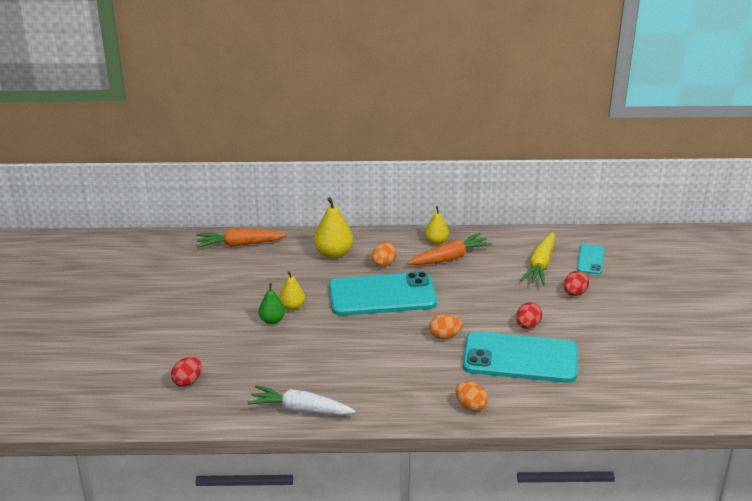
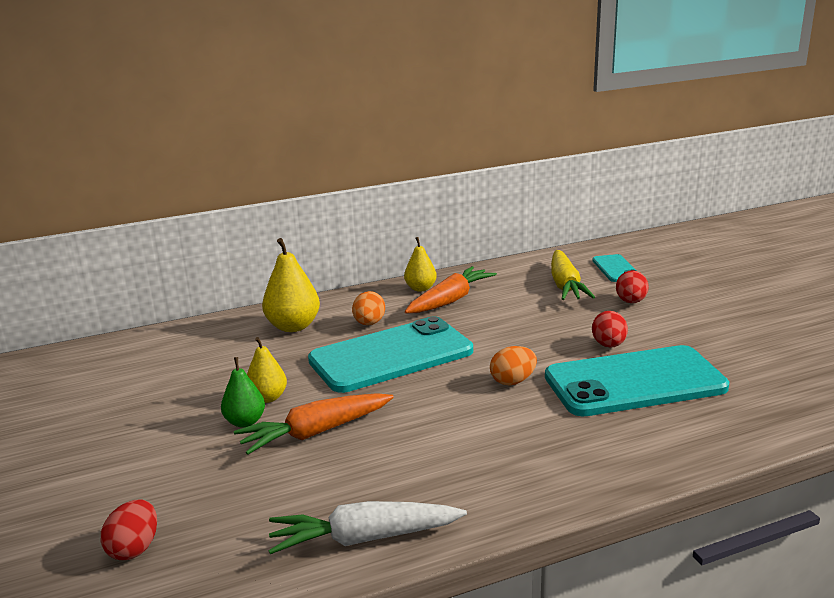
camera: 20 degrees left, 10 degrees down
(240, 244) = (150, 344): orange carrot -> orange carrot (315, 432)
(470, 406) = (624, 458): orange egg -> none

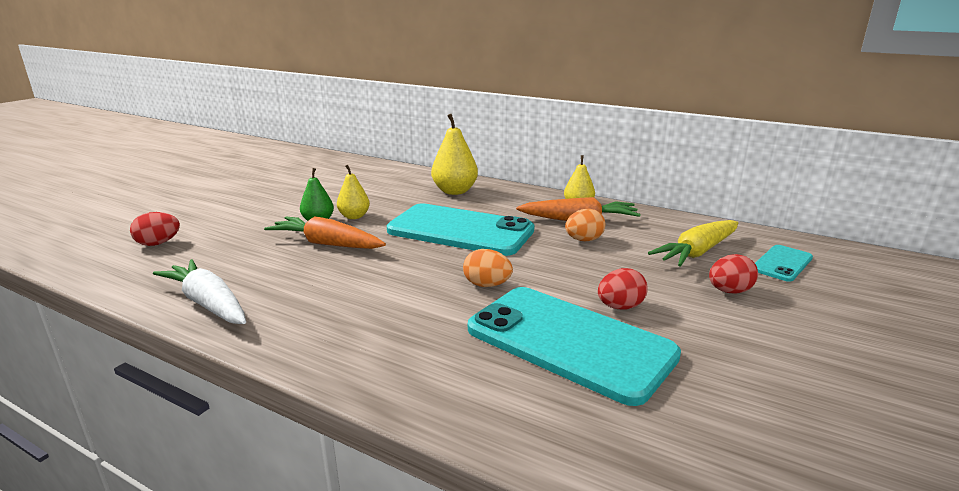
camera: 50 degrees right, 0 degrees up
(369, 323) = (496, 209): orange egg -> orange egg (584, 240)

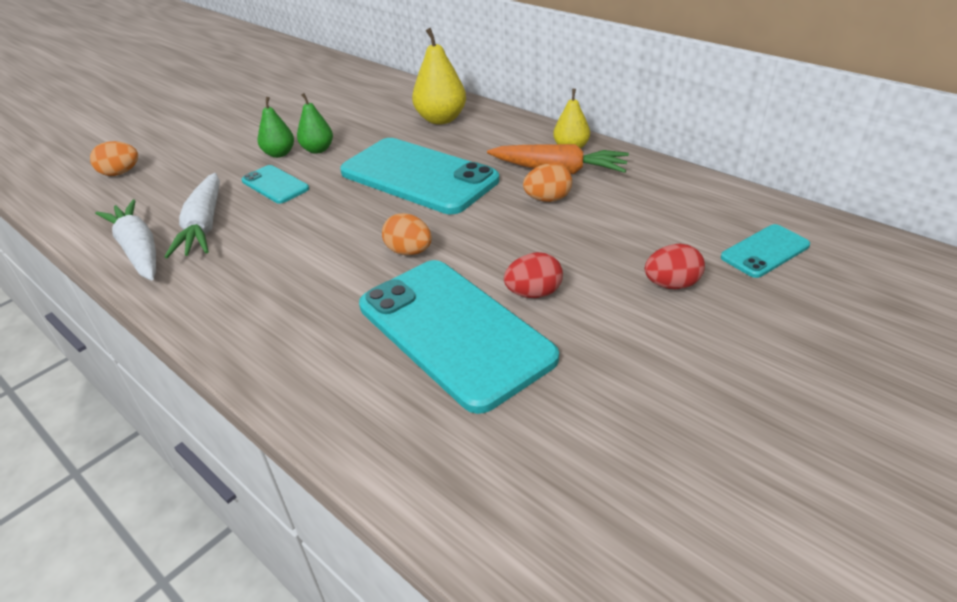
camera: 15 degrees right, 15 degrees up
(158, 243) = (120, 173): red egg -> orange egg
(270, 279) = (204, 226): none -> white carrot
(327, 244) = (275, 185): orange carrot -> turquoise phone
(354, 216) = (318, 149): yellow pear -> green pear
(697, 252) = (670, 227): yellow carrot -> none

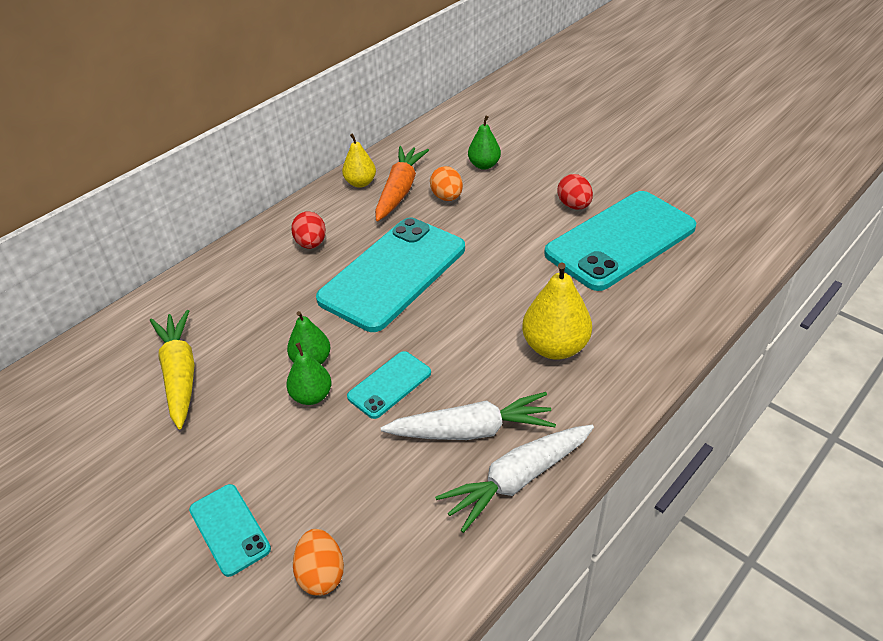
camera: 90 degrees left, 5 degrees up
(325, 105) = (180, 374): none -> yellow carrot
(409, 251) = (522, 270): orange egg -> none
(441, 119) = (268, 266): yellow pear -> yellow pear (555, 347)
(619, 222) = (484, 165): none -> green pear
(671, 284) = (560, 150): red egg -> red egg (311, 243)
(765, 251) = (522, 114): turquoise phone -> turquoise phone (229, 529)

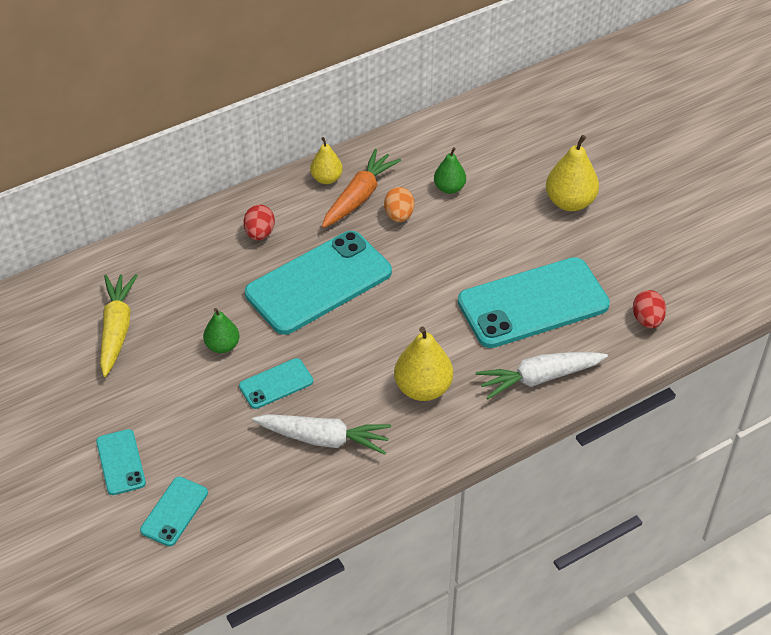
camera: 15 degrees right, 5 degrees up
(312, 396) = (212, 376): green pear -> none
(321, 574) = (174, 511): orange egg -> turquoise phone
(517, 480) = (341, 486): white carrot -> white carrot (539, 378)
(574, 205) = (510, 255): red egg -> red egg (647, 320)
(602, 152) = (570, 202): none -> yellow pear

